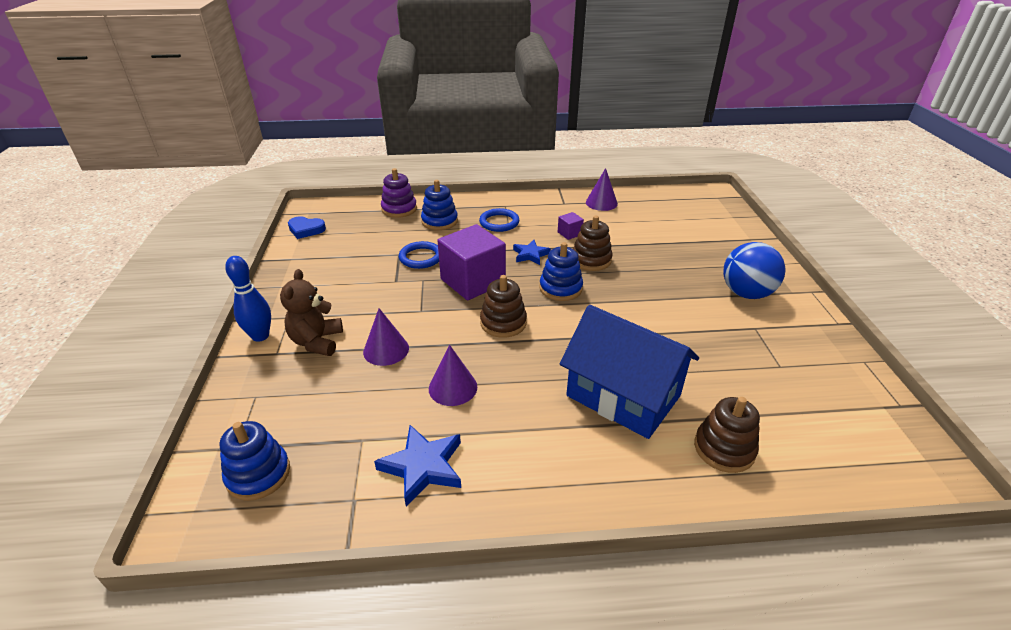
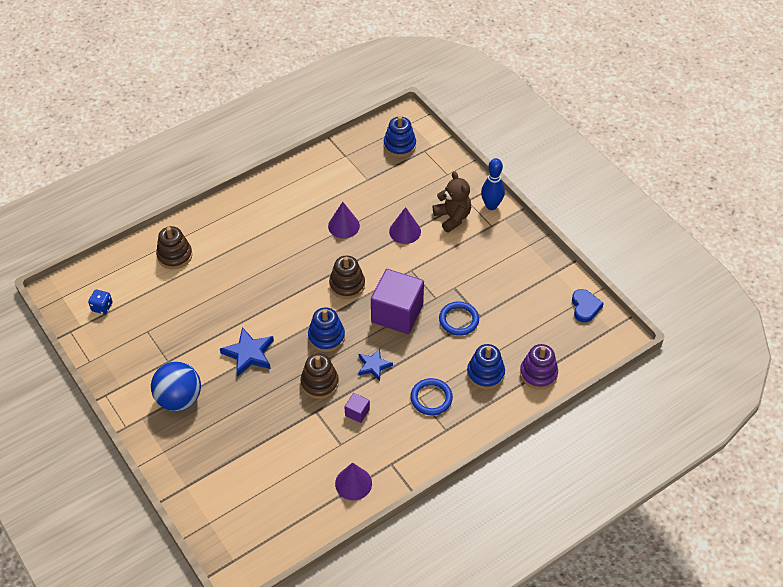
camera: 150 degrees right, 15 degrees up
(306, 230) = (585, 307): blue heart -> blue heart turned 105 degrees clockwise
(423, 466) = (325, 181): blue star -> blue star (249, 354)
(623, 396) = (241, 264): blue house -> none
(851, 419) = (102, 307): none -> blue dice

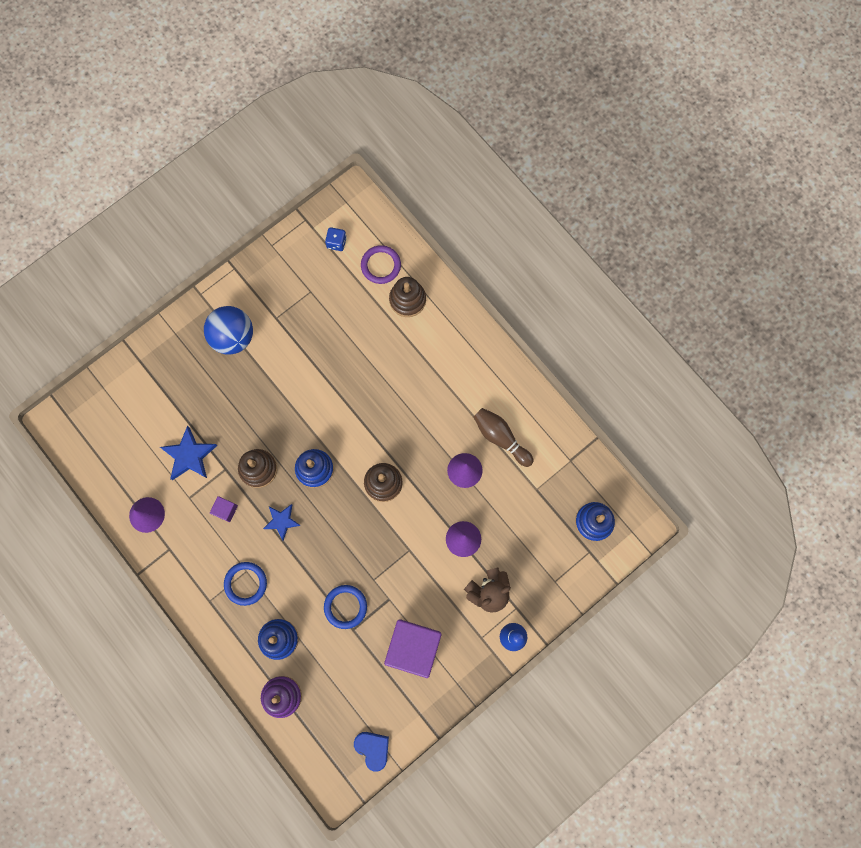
camera: 85 degrees right, 25 degrees up
(135, 274) = (381, 265): none -> purple ring
(249, 354) = (289, 394): blue star -> blue star (189, 455)
(318, 199) = (501, 438): none -> brown bowling pin
(397, 313) = (349, 539): purple cube -> purple cube (413, 647)
(585, 307) = (373, 749): blue heart -> blue heart turned 120 degrees counterclockwise

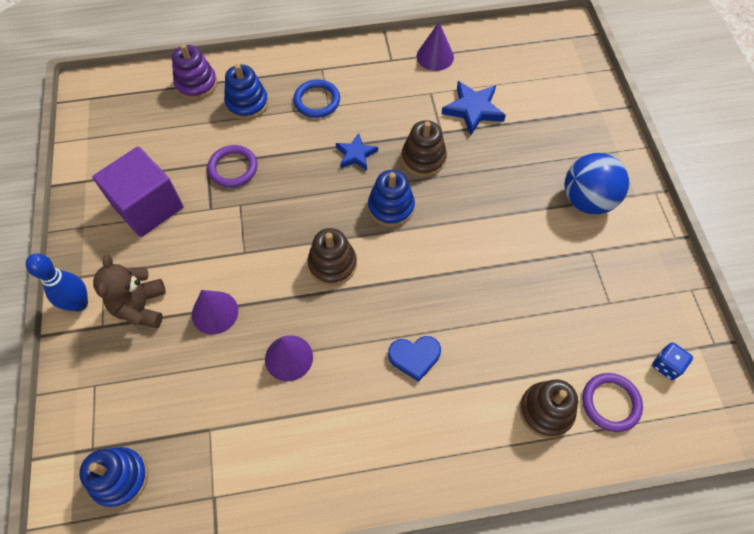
camera: 120 degrees right, 15 degrees down
(225, 510) = (399, 115): purple cube -> none
(345, 607) = (233, 168): blue ring -> purple ring
(373, 749) = (92, 129): blue heart -> blue heart (414, 357)
(501, 438) = (299, 424): brown bowling pin -> none

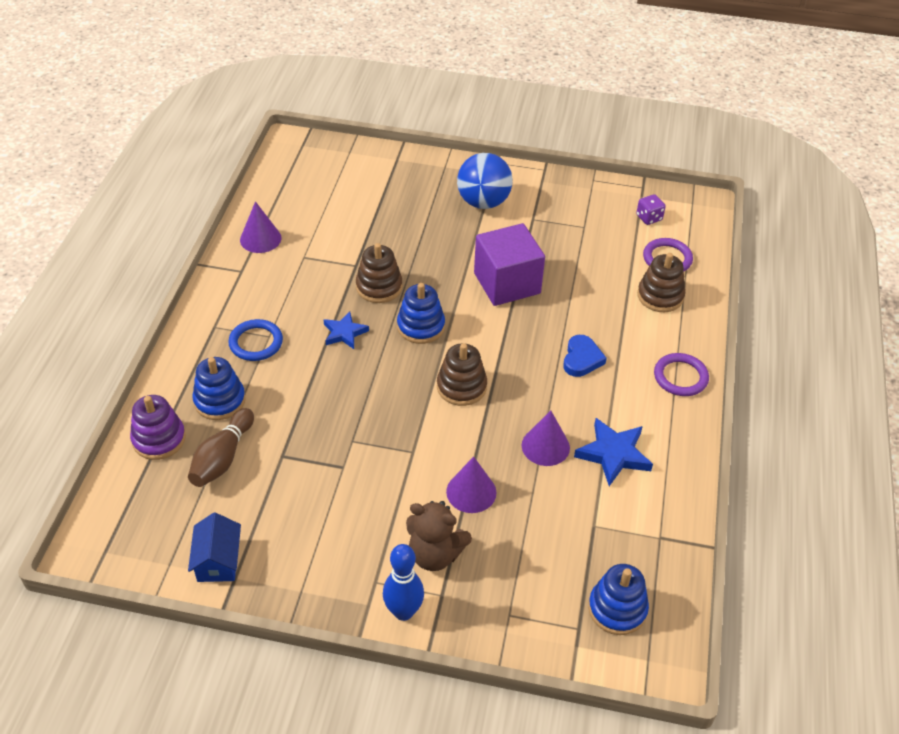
camera: 70 degrees left, 15 degrees down
(97, 164) = (218, 561): none -> blue house
(148, 206) = (308, 522): purple cube -> purple cube (507, 283)
(192, 128) = (222, 458): none -> brown bowling pin
(233, 168) = (301, 434): purple ring -> purple ring (680, 377)
(473, 109) = (344, 235): blue star -> blue star (613, 454)
(666, 365) = (649, 218): blue dice -> purple dice

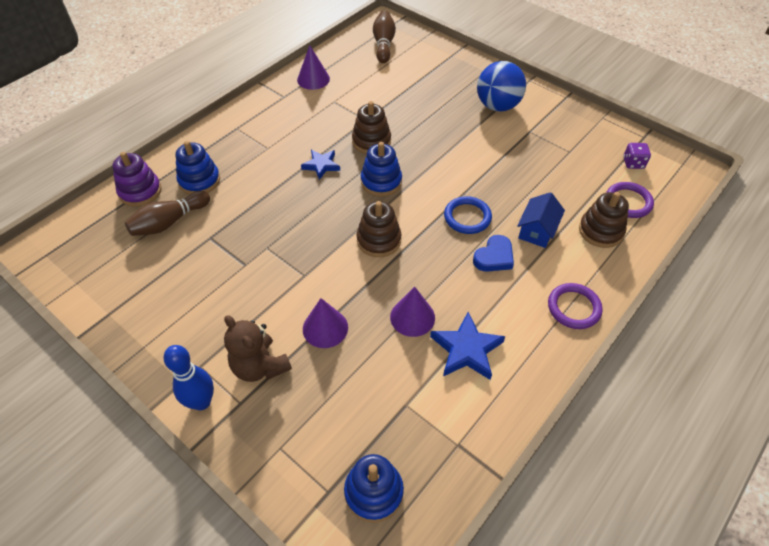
camera: 30 degrees right, 5 degrees up
(218, 561) = (107, 296): blue house -> blue house (537, 230)
(256, 342) = (255, 149): blue ring -> blue ring (467, 217)
(311, 170) = (383, 44): none -> brown bowling pin
(507, 283) = (473, 173): purple cube -> none

